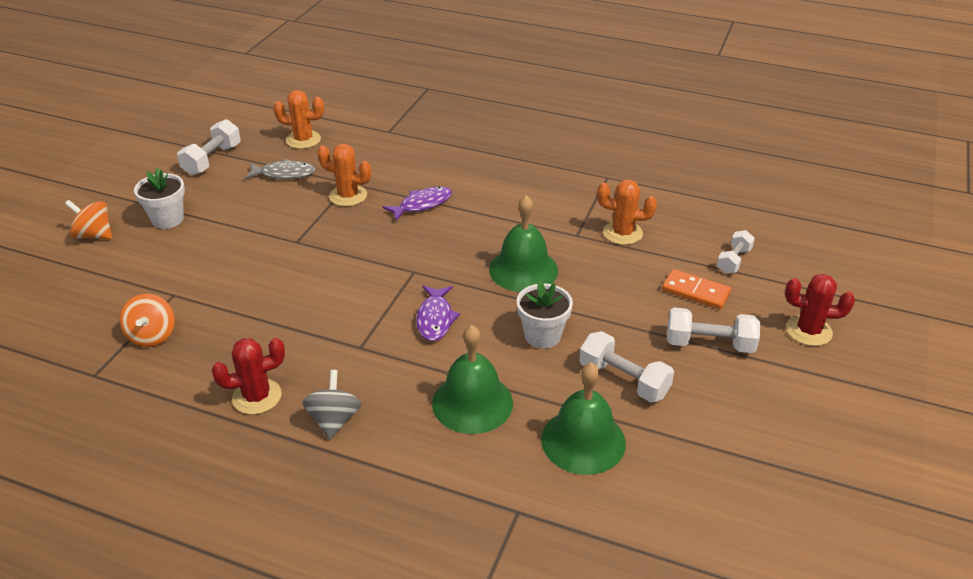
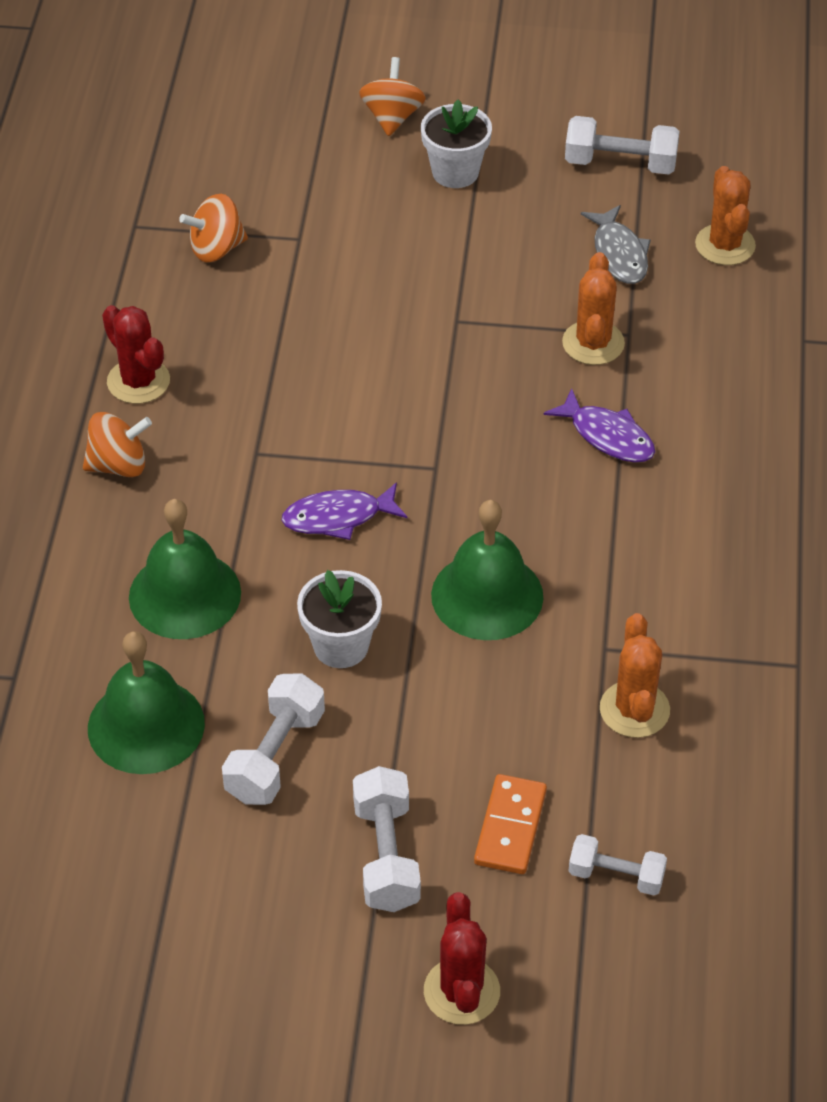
camera: 75 degrees right, 10 degrees up
(334, 420) = (118, 465): grey spinning top -> orange spinning top

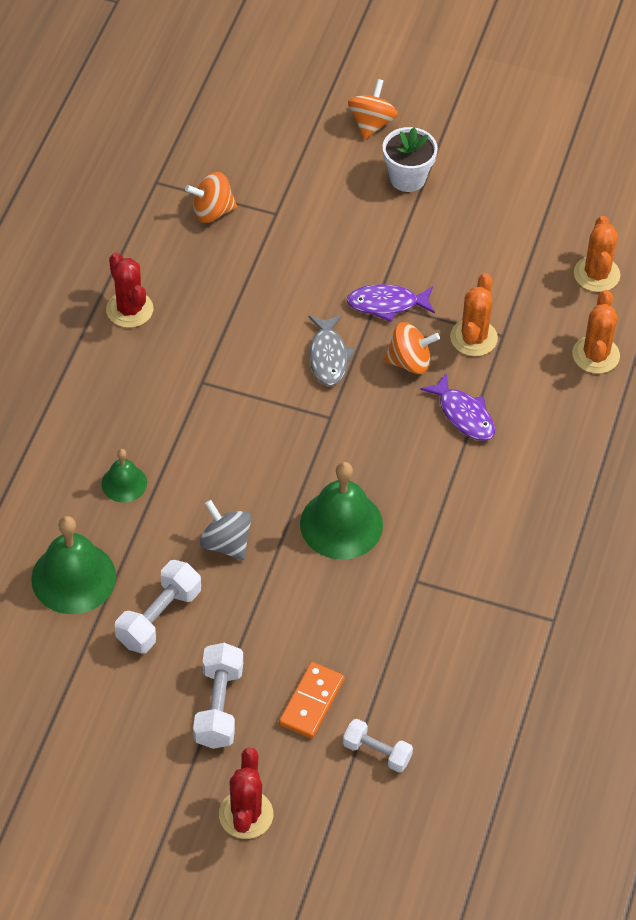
camera: 10 degrees right, 5 degrees up
(118, 465) = (100, 374): orange spinning top -> orange spinning top (409, 362)
(185, 594) = (124, 483): green bell -> green bell, size x0.55
(338, 517) = (248, 443): purple fish -> purple fish (386, 304)
(341, 646) = (226, 543): white flower pot -> grey spinning top
(619, 254) = (513, 268): grey fish -> grey fish (328, 356)
(620, 164) = (535, 192): white dumbbell -> none
(634, 709) = (424, 631): orange cactus -> orange cactus (595, 355)

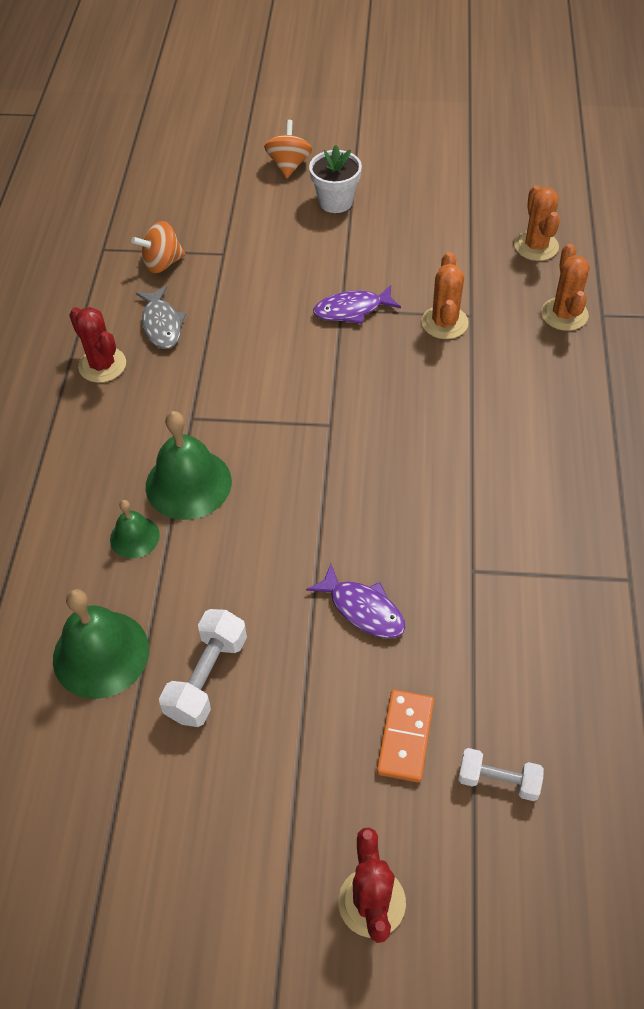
camera: 10 degrees left, 0 degrees up
(219, 706) = (302, 768): white dumbbell -> none
(226, 543) = (259, 577): grey spinning top -> none
(328, 356) = (311, 368): grey fish -> grey fish (162, 325)
(341, 524) = (375, 528): green bell -> green bell (188, 483)
(409, 362) = (391, 356): orange spinning top -> none
(464, 415) = (461, 394): purple fish -> purple fish (363, 609)

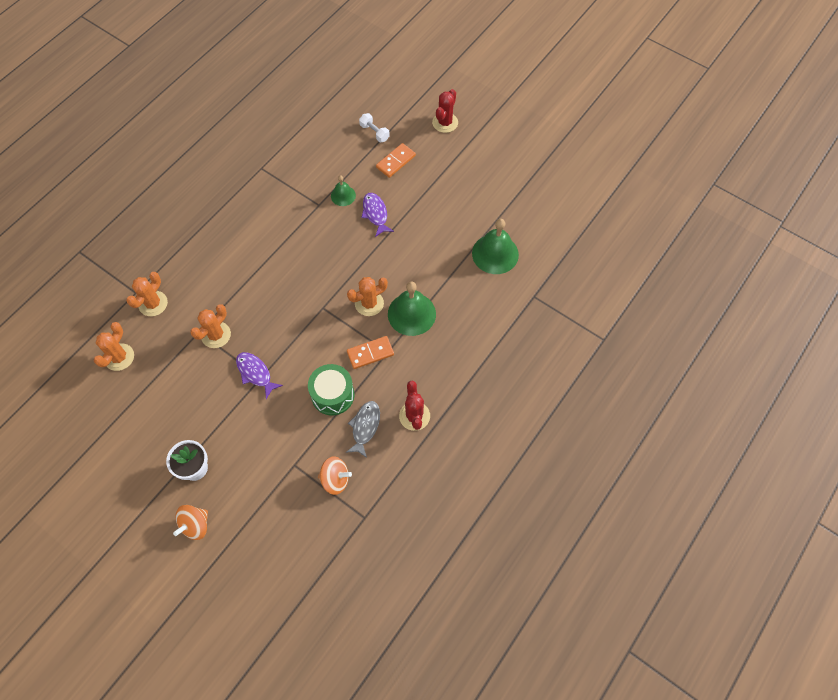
camera: 150 degrees left, 10 degrees up
(134, 537) = (452, 300): green bell -> green bell (343, 195)
(207, 677) = (456, 221): white dumbbell -> none
(214, 404) = (370, 353): none -> orange domino
(230, 336) = (333, 395): none -> green drum
(265, 464) = (369, 303): none -> orange cactus
(352, 310) = (255, 373): purple fish -> purple fish turned 150 degrees counterclockwise

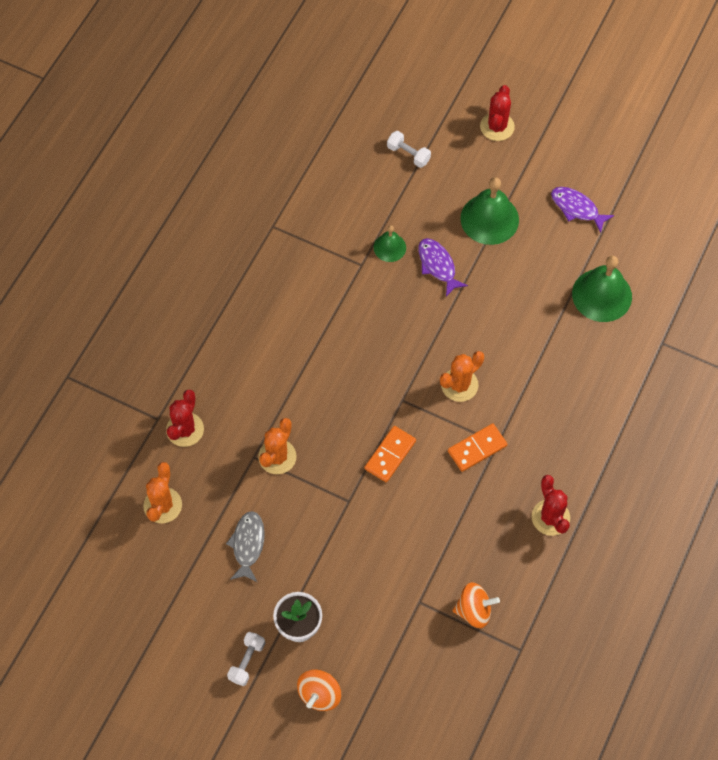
camera: 10 degrees left, 0 degrees up
(146, 489) = (247, 661): none -> white dumbbell
(153, 303) = (185, 429): orange cactus -> red cactus
(255, 373) = (340, 497): purple fish -> purple fish (577, 208)
(333, 395) = (444, 508): green drum -> none
(365, 427) = (494, 541): grey fish -> grey fish (248, 544)
(396, 161) = (446, 190): orange domino -> orange domino (390, 455)
(411, 314) = (516, 390): green bell -> green bell (489, 219)

